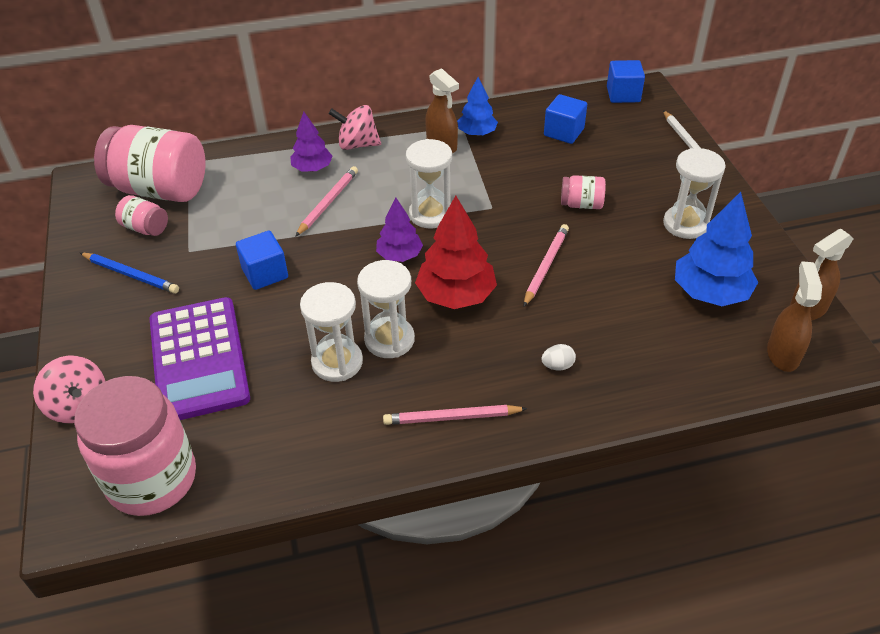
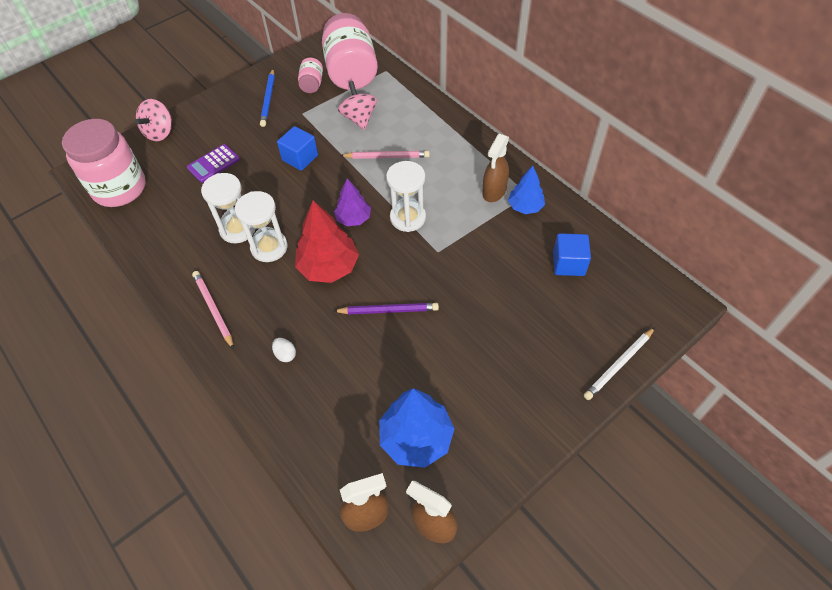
camera: 65 degrees right, 10 degrees up
(199, 359) = (213, 164): purple calculator -> purple calculator, size x0.49
(312, 168) = (418, 132): purple tree -> none
(357, 144) = (461, 143): pink spinning top -> pink spinning top (359, 118)
(546, 266) = (388, 310): pink pencil -> purple pencil
(581, 204) = (477, 309): pink jar -> none
(623, 94) = (660, 289): blue cube -> none
(685, 224) = (497, 394): white hourglass -> none

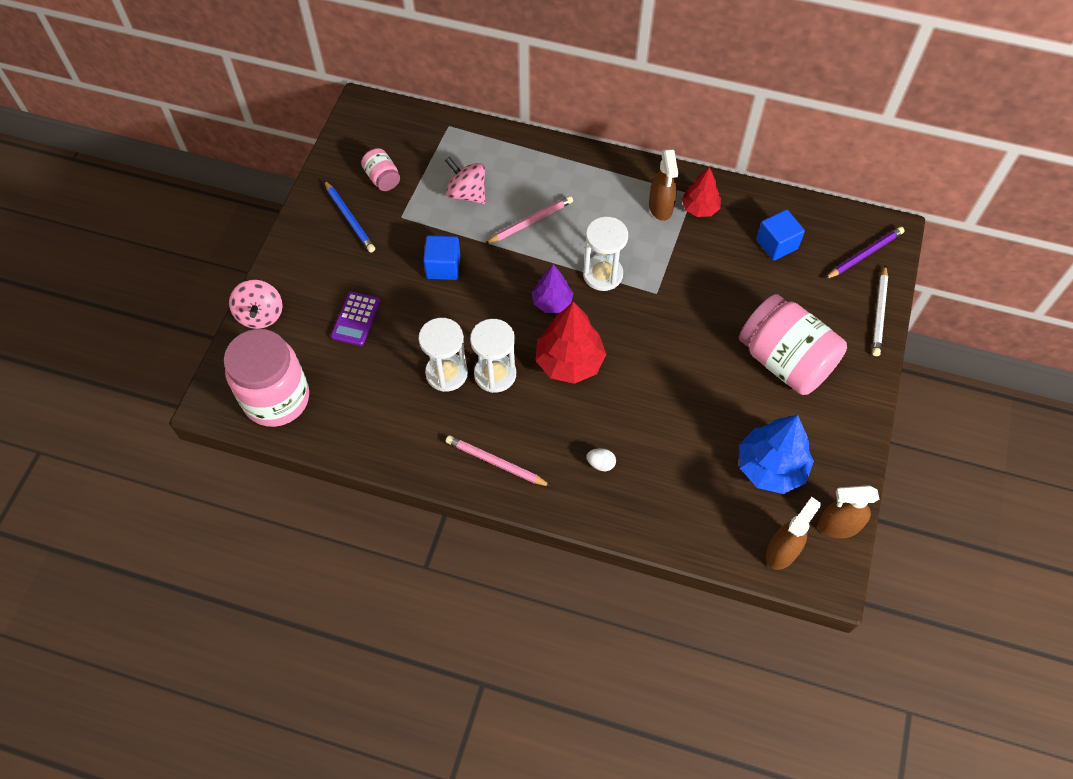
camera: 35 degrees left, 5 degrees up
(351, 72) = (413, 144): pink jar -> pink jar (785, 361)
(388, 310) = (658, 372): purple pencil -> purple pencil (864, 254)
(525, 207) = (699, 208): blue tree -> red tree

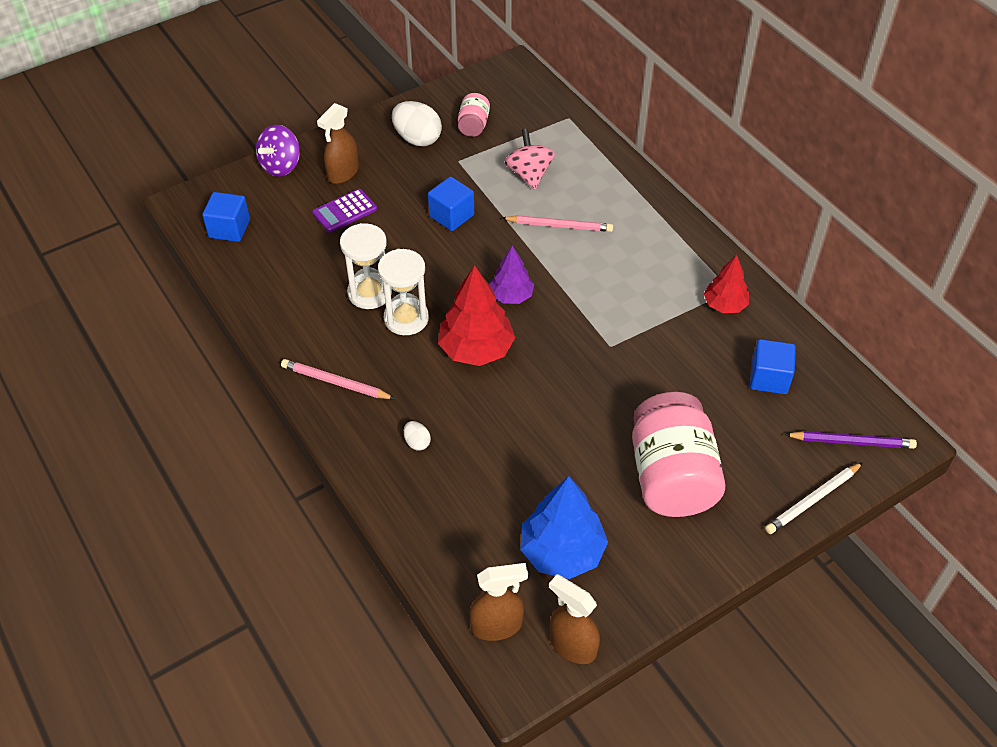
camera: 40 degrees right, 10 degrees down
(260, 315) = (281, 166): pink spinning top -> purple spinning top
(276, 398) = (229, 229): pink jar -> blue cube
(349, 218) = (417, 139): blue pencil -> white egg
(496, 463) = (335, 382): pink pencil -> pink pencil turned 45 degrees counterclockwise
(602, 274) = (578, 302): white hourglass -> none
(660, 207) = (688, 283): brown spray bottle -> brown spray bottle (343, 173)

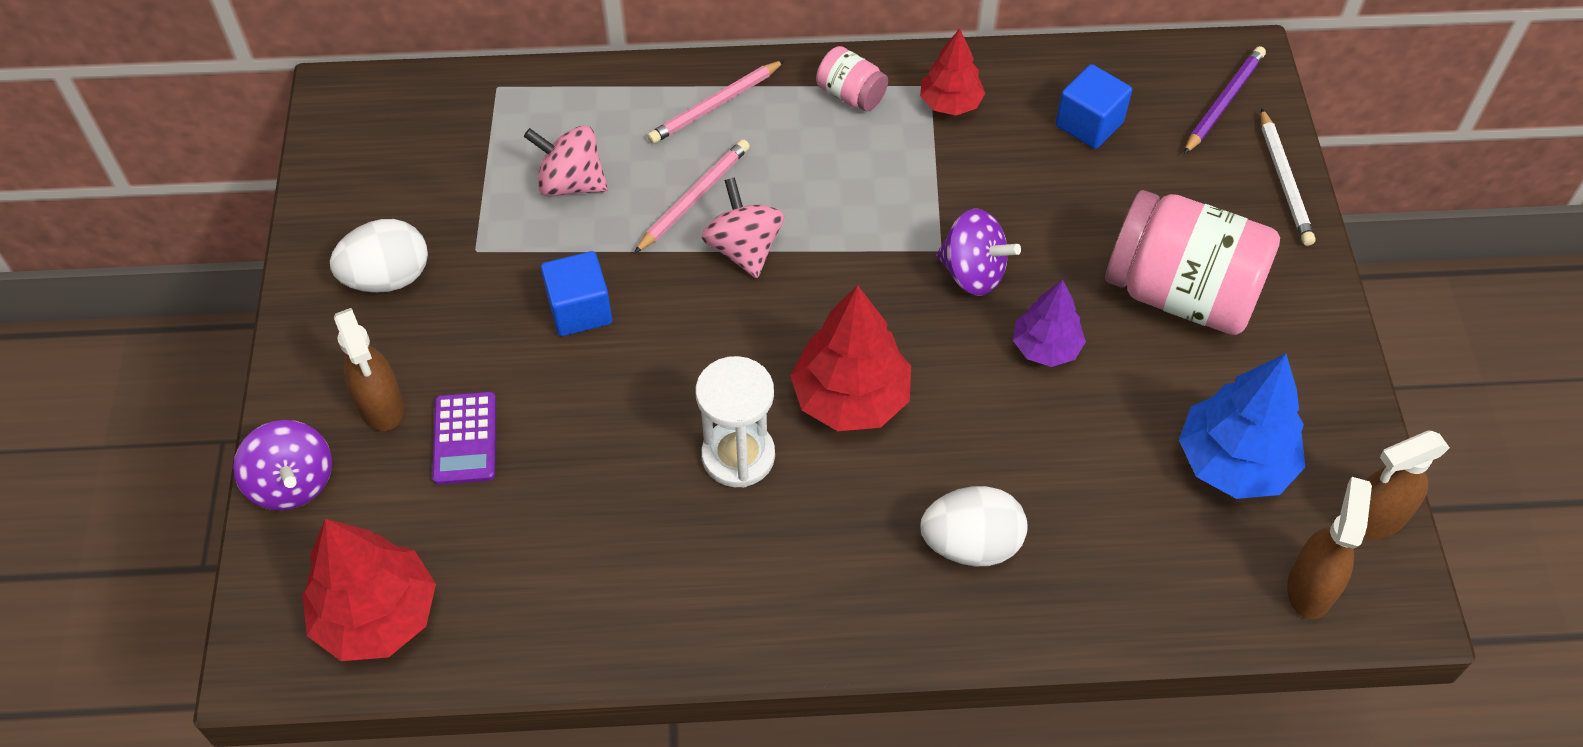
camera: 60 degrees left, 5 degrees up
(229, 229) = (377, 616): blue cube -> red tree
(335, 382) = (800, 599): pink pencil -> pink pencil (715, 105)
(369, 293) = (657, 479): white hourglass -> none
(417, 442) = (971, 544): white egg -> white egg, size x2.06
(473, 126) = (419, 199): pink jar -> pink jar (851, 95)
(511, 296) = (782, 313): purple tree -> purple tree (1045, 347)
(541, 261) = (744, 249): none -> pink spinning top
(605, 367) = (972, 273): none -> purple spinning top

